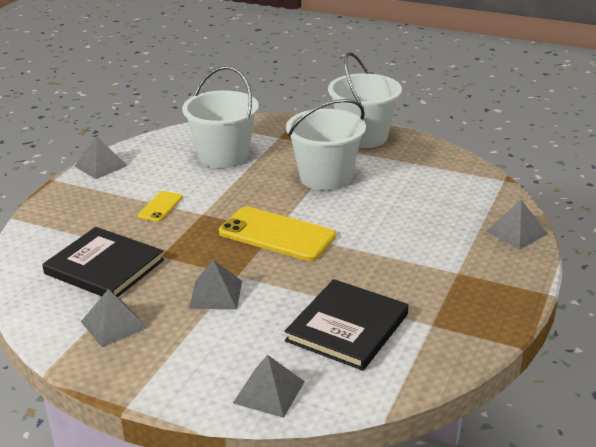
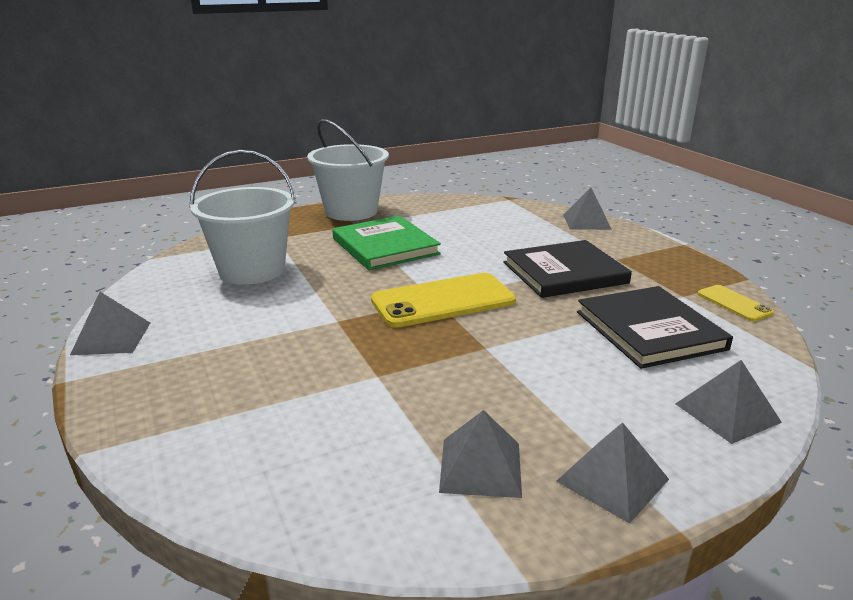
camera: 50 degrees left, 5 degrees down
(104, 267) = (339, 423): black book -> black book (564, 273)
(160, 207) = (277, 337): yellow phone -> yellow phone (734, 303)
(215, 294) = (505, 372): grey pyramid -> grey pyramid (612, 480)
(325, 177) = (385, 246): white bucket -> green book

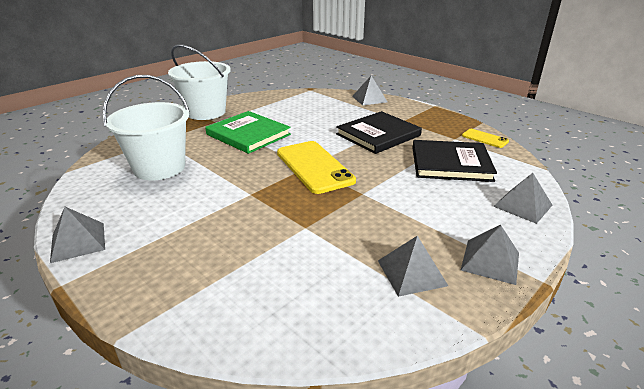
camera: 20 degrees left, 5 degrees up
(443, 301) = (314, 167): yellow phone -> yellow phone turned 75 degrees counterclockwise
(649, 330) = (450, 163): black book -> black book turned 45 degrees counterclockwise

